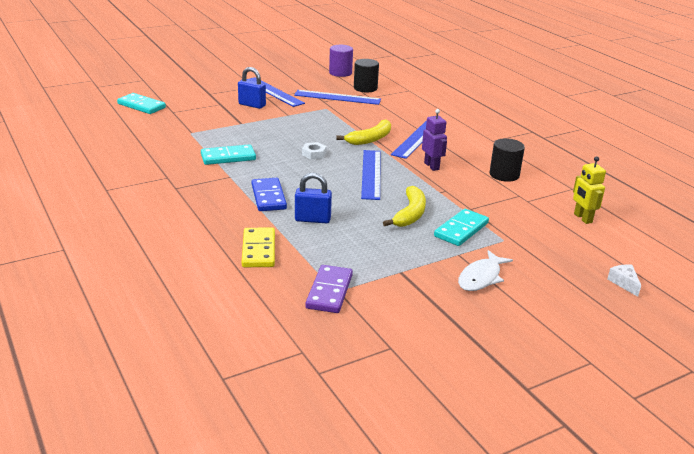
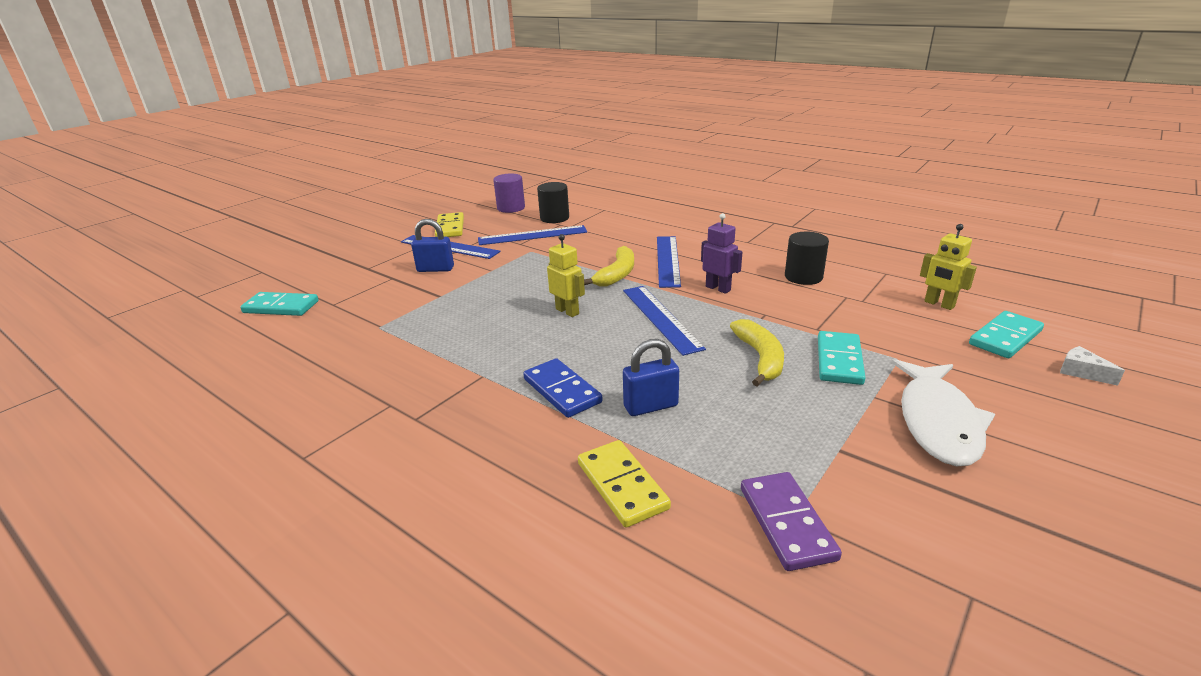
camera: 20 degrees left, 0 degrees up
(228, 157) = (458, 347): turquoise domino -> turquoise domino (1005, 337)
(284, 78) = (450, 228): none -> yellow domino
(314, 154) = (567, 311): white nut -> yellow robot
(481, 277) = (938, 422): white fish -> white fish, size x1.52

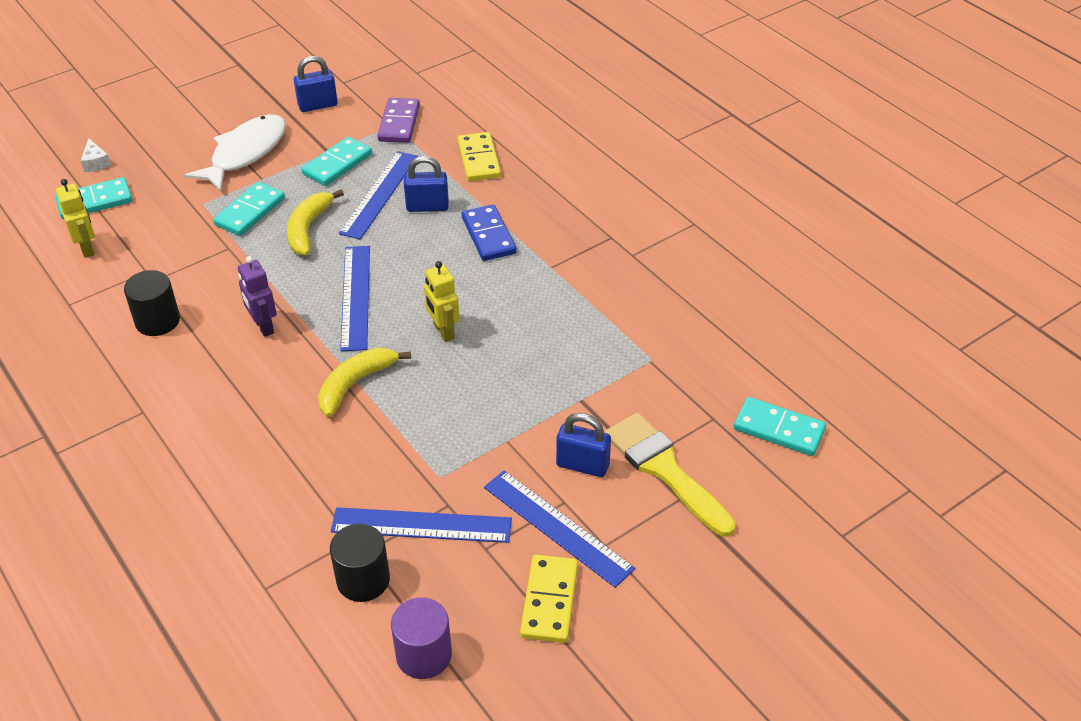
camera: 165 degrees left, 15 degrees up
(377, 276) = (664, 469): none -> yellow brush
(667, 260) = (276, 397): blue ruler -> blue ruler (379, 194)
(807, 433) = (337, 164): none -> turquoise domino
(947, 526) = (318, 105): none -> blue padlock

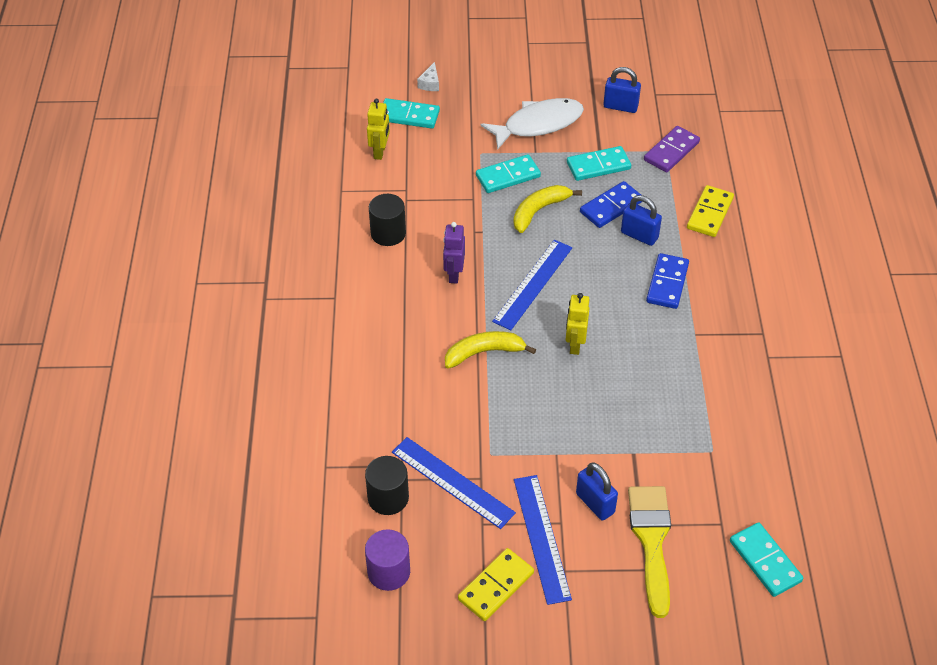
camera: 35 degrees right, 5 degrees up
(379, 194) = (611, 207): blue ruler -> blue domino

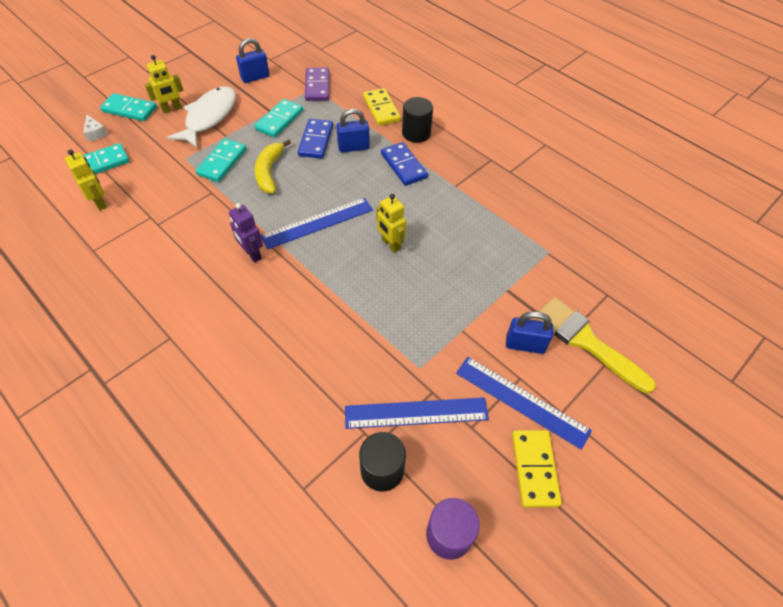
camera: 45 degrees left, 5 degrees up
(388, 233) = (167, 258): black cylinder -> black cylinder (416, 133)
(484, 352) = (334, 295): yellow banana -> none
(513, 97) = (172, 109): none -> yellow robot
(533, 284) = (317, 223): blue ruler -> blue ruler turned 75 degrees clockwise
(765, 561) = (657, 298): turquoise domino -> turquoise domino (129, 110)

